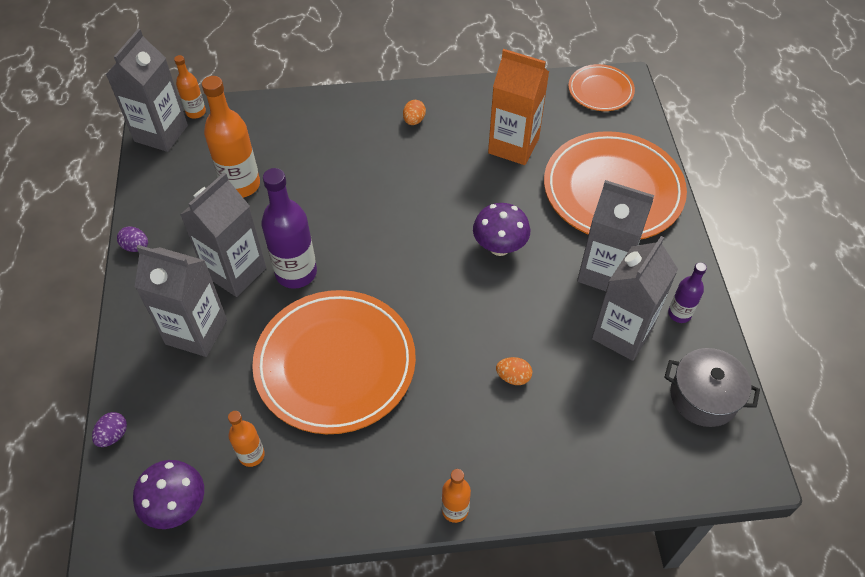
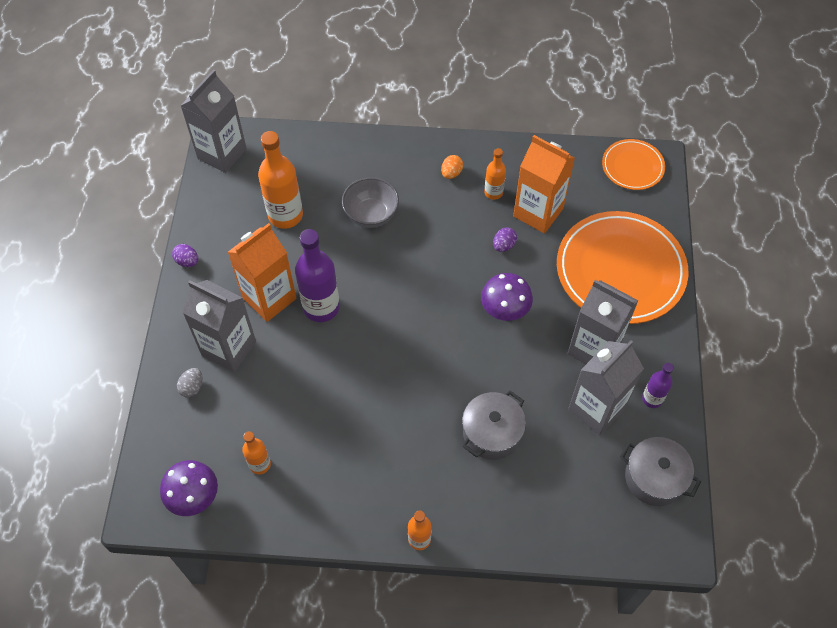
camera: 10 degrees right, 5 degrees up
(113, 435) = (150, 428): purple egg -> purple egg (503, 245)
(159, 381) = (192, 387): none -> grey egg
(196, 112) = (255, 136): orange bottle -> orange bottle (493, 192)
(235, 272) = (269, 298): grey carton -> orange carton
(335, 171) = (371, 214): none -> grey bowl
(335, 364) = (341, 396): orange plate -> none
(513, 377) = (492, 433): orange egg -> grey pot

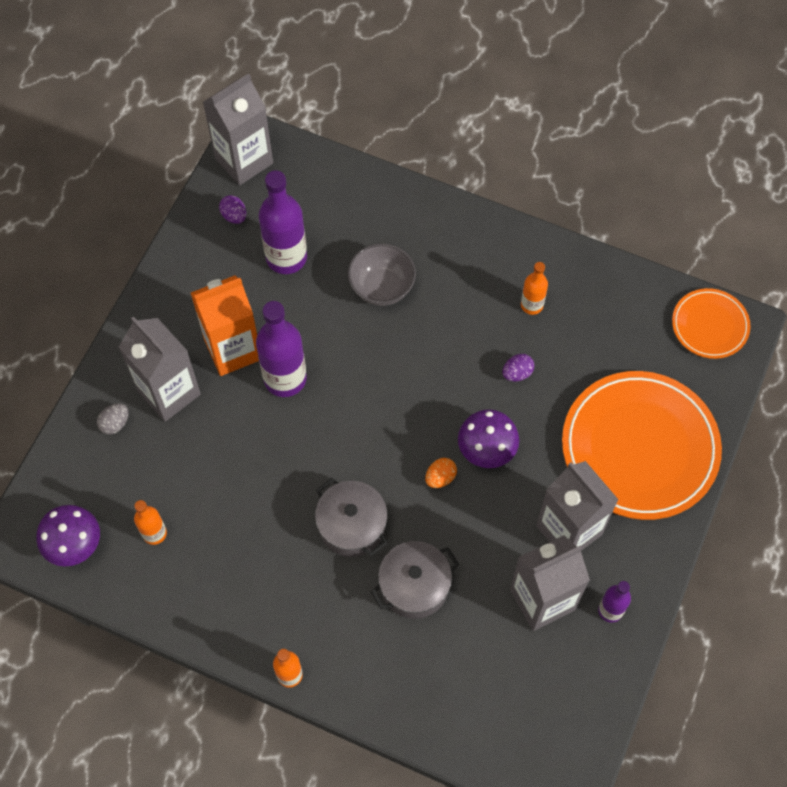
camera: 20 degrees right, 5 degrees up
(187, 261) = (161, 277): purple egg -> purple egg (234, 216)
(285, 215) = (286, 257): orange bottle -> purple bottle
(451, 173) = (492, 266): orange egg -> orange egg (440, 478)
(538, 212) = (573, 346): orange carton -> none
(654, 478) = (573, 700): grey pot -> grey pot (352, 525)

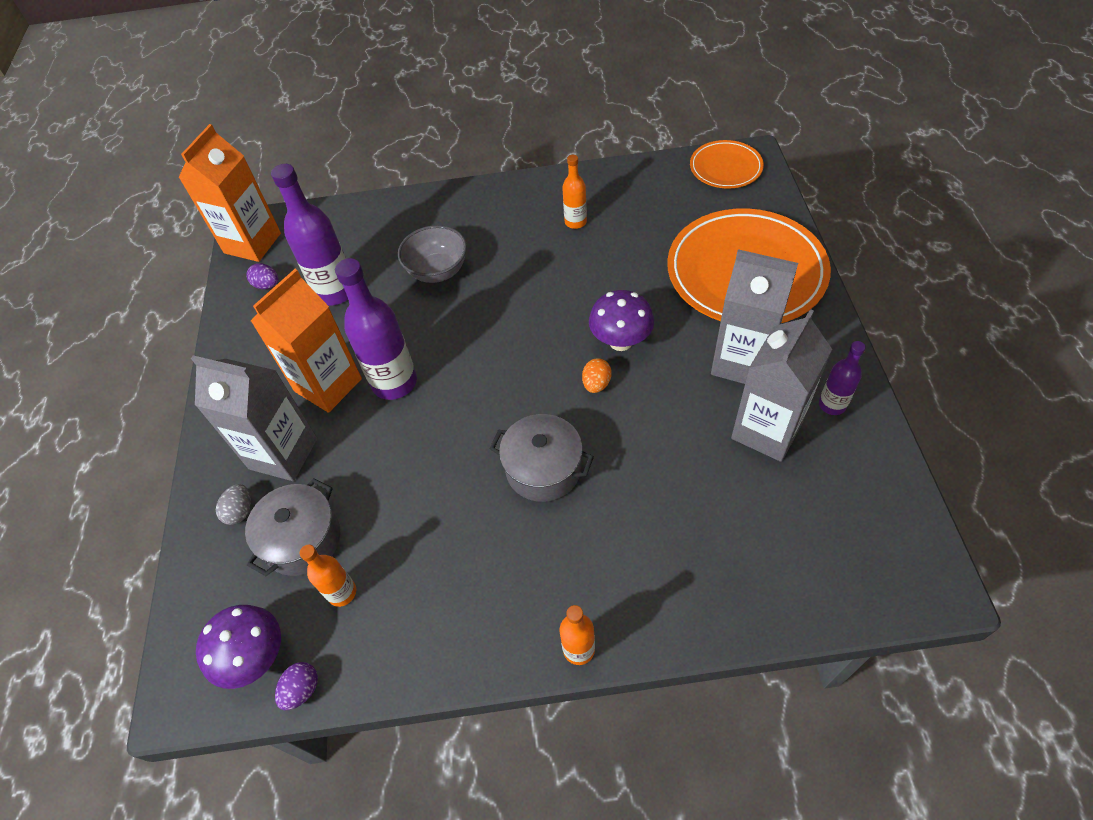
camera: 25 degrees left, 10 degrees down
(244, 160) = (252, 243): grey carton -> orange carton
(414, 586) = (642, 487): grey pot -> grey pot (302, 540)
(517, 373) = (601, 273): purple egg -> purple egg (302, 690)

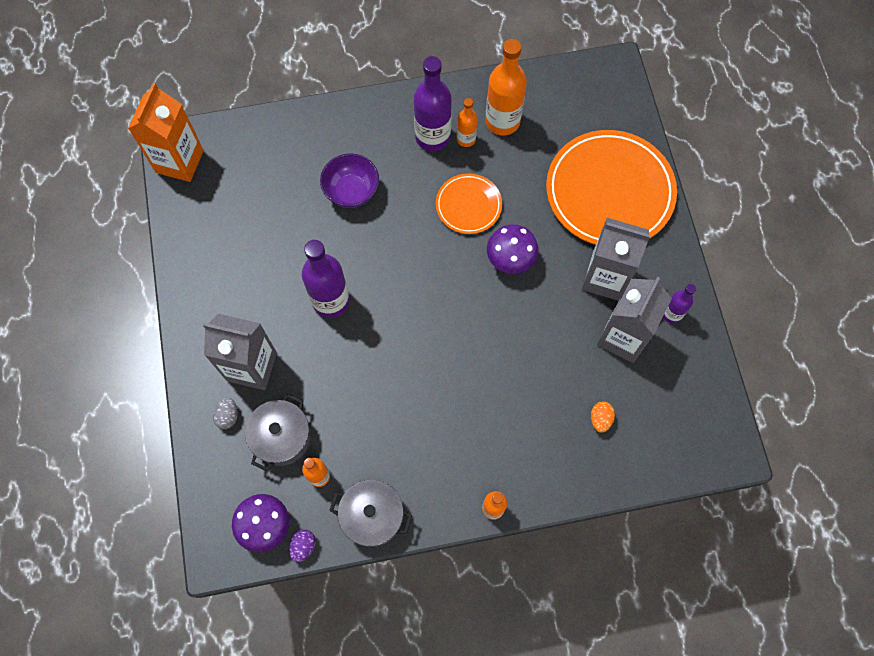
camera: 10 degrees left, 15 degrees up
(267, 285) = (203, 206): purple egg -> none
(328, 385) = (276, 304): orange carton -> none
(335, 291) = (265, 213): purple bottle -> purple bottle (432, 137)
(437, 271) = (351, 191): grey bowl -> purple bowl
(543, 469) = (457, 374): grey pot -> grey pot (372, 516)
(596, 384) = (493, 299): orange egg -> orange egg (600, 419)
(618, 206) = (502, 121): none -> orange bottle
(725, 167) = (594, 80): orange plate -> orange plate (468, 205)

